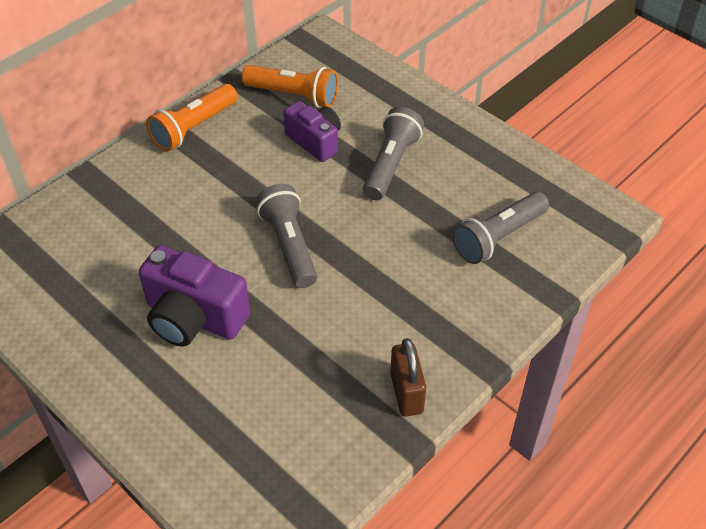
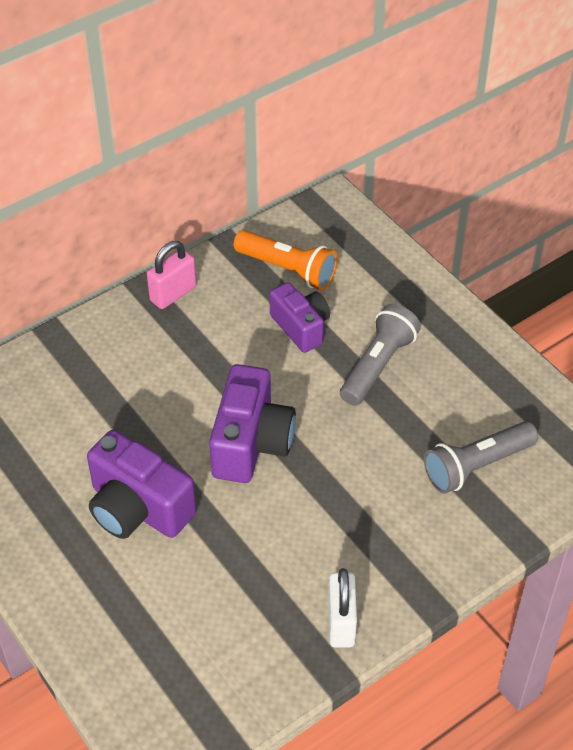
camera: 10 degrees right, 0 degrees up
(193, 128) = (173, 294): orange flashlight -> pink padlock
(289, 245) = (251, 443): grey flashlight -> purple camera
(406, 393) = (341, 623): brown padlock -> white padlock

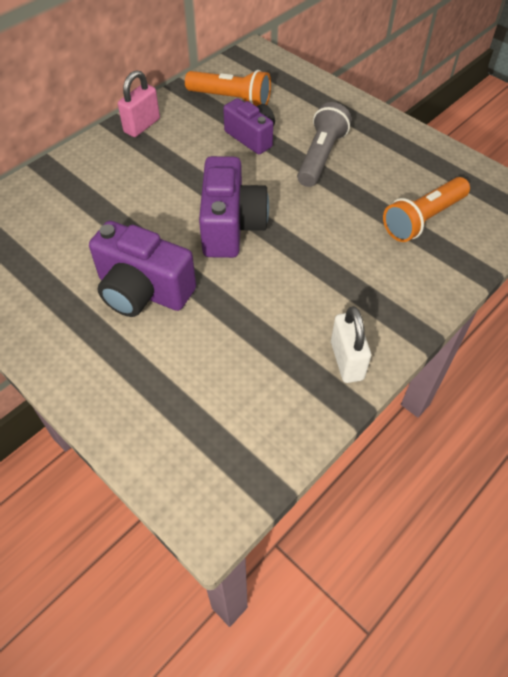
camera: 10 degrees left, 5 degrees up
(476, 466) = (423, 219): grey flashlight -> orange flashlight

